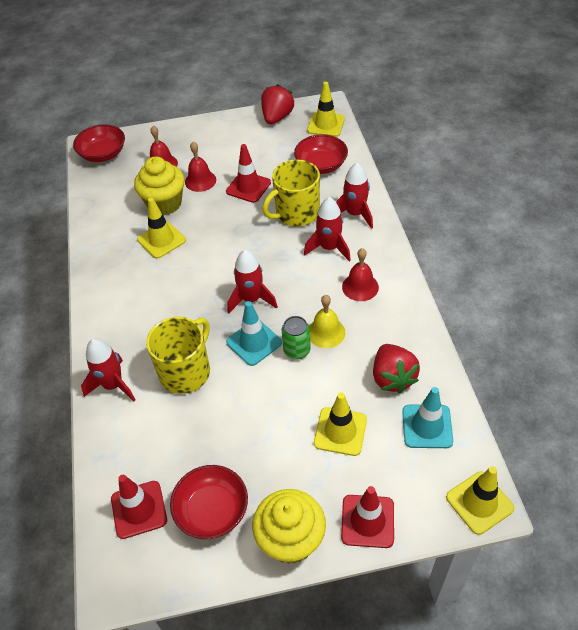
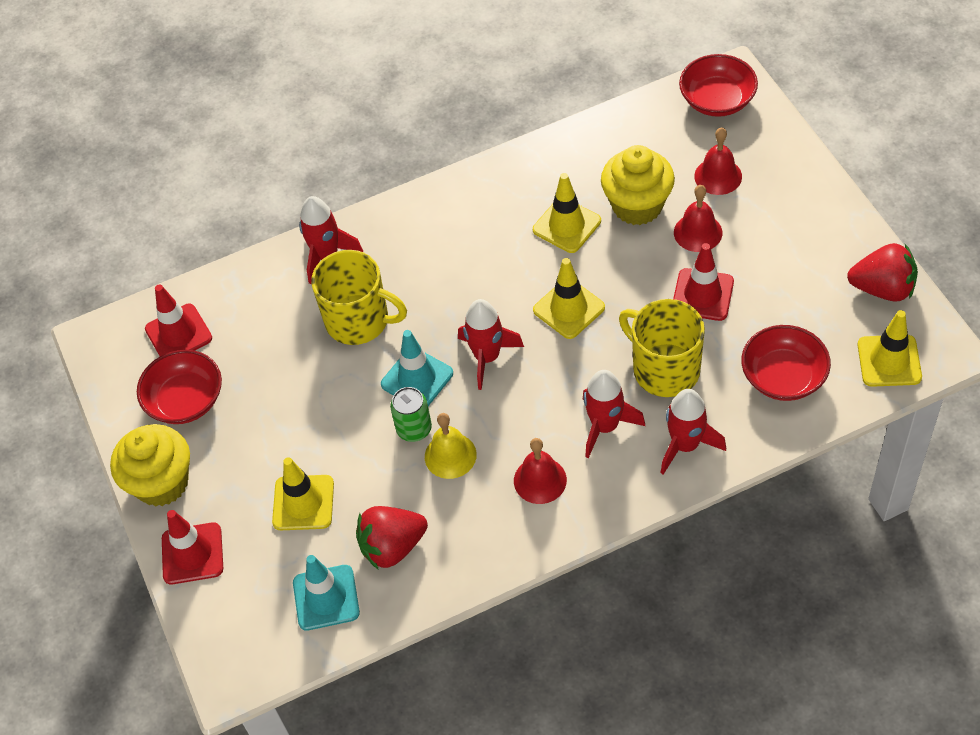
camera: 80 degrees right, 5 degrees up
(479, 502) = (230, 669): yellow traffic cone -> yellow traffic cone (569, 309)

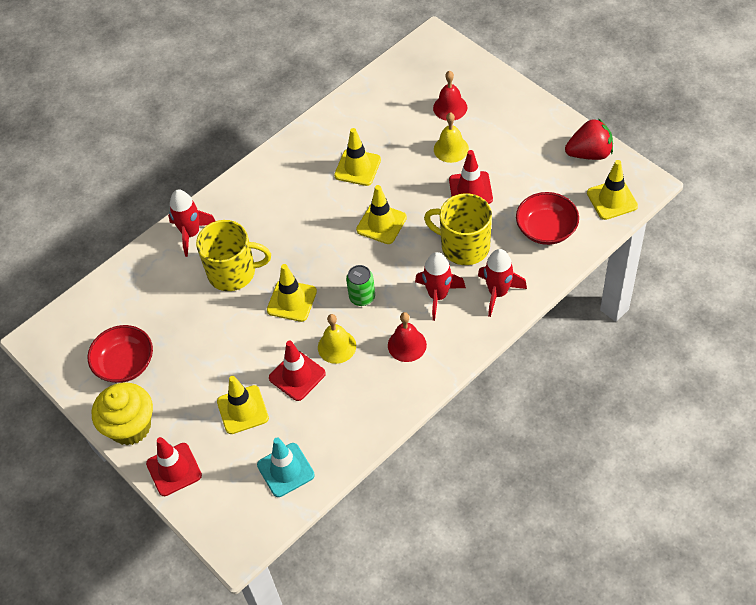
camera: 20 degrees left, 0 degrees up
(178, 333) = (100, 318): red traffic cone -> red traffic cone (297, 376)
(392, 546) = (320, 420): red strawberry -> none
(414, 429) = (303, 336): green can -> green can (362, 297)
(417, 379) = (292, 301): turquoise traffic cone -> yellow traffic cone
(487, 357) = (336, 272): red rocket -> none
(637, 206) = (402, 141): yellow cupcake -> none
(698, 232) = (451, 149): red bell -> yellow bell
(717, 100) = (429, 57): red bowl -> none

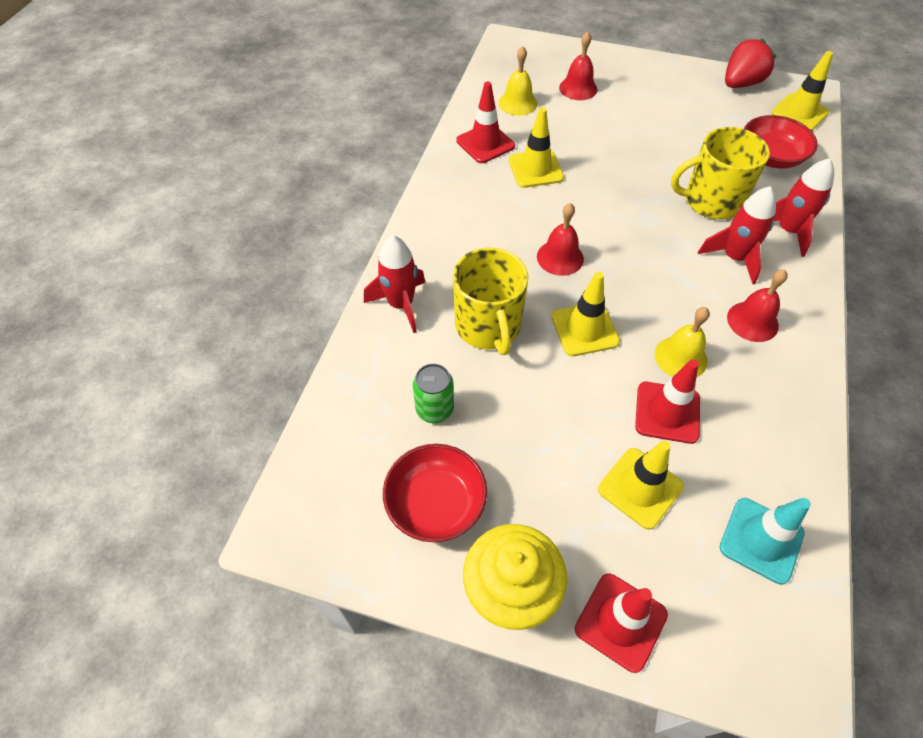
camera: 35 degrees left, 0 degrees up
(233, 272) = (488, 326): yellow mug -> yellow mug turned 105 degrees clockwise
(318, 244) = (560, 257): none -> red bell
(362, 297) = (658, 292): green can -> green can (434, 409)
(381, 224) = (609, 212): yellow traffic cone -> none
(451, 149) = (613, 121): yellow bell -> yellow bell (518, 103)
(470, 189) = (666, 149): red traffic cone -> red traffic cone (485, 143)

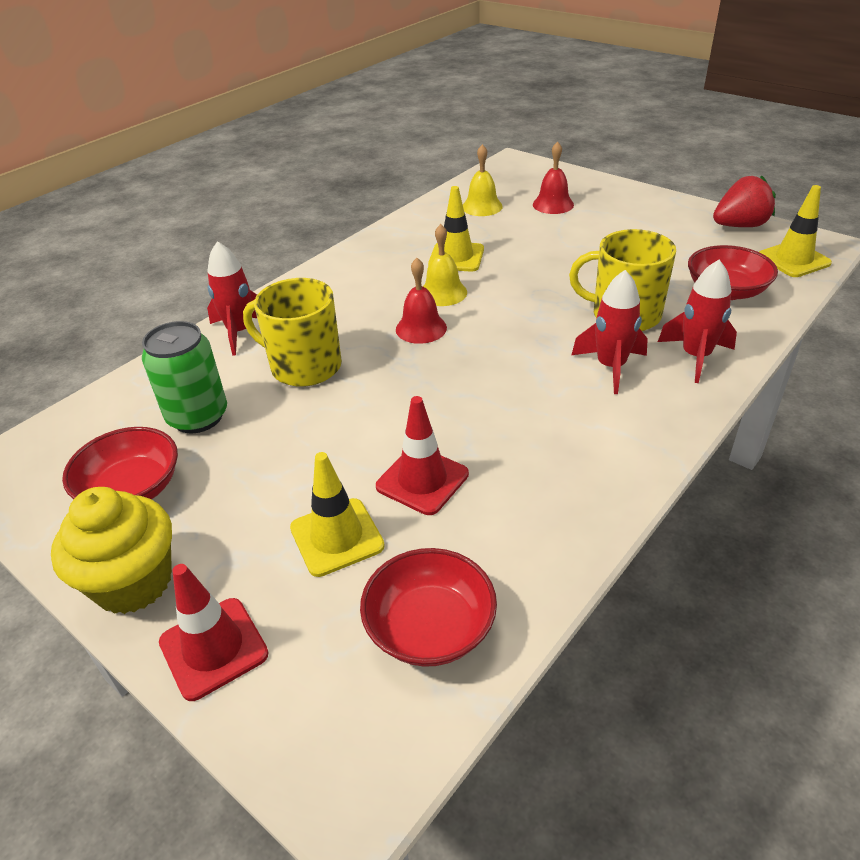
camera: 25 degrees right, 15 degrees down
(434, 409) = (198, 417): green can -> green can, size x1.54
(485, 143) = (424, 231): red traffic cone -> none
(488, 326) = (304, 366): yellow mug -> yellow mug turned 105 degrees clockwise
(584, 329) = (396, 390): yellow traffic cone -> none
(680, 357) = (478, 437): yellow bell -> yellow bell (443, 293)
(752, 321) = (587, 426): red bell -> none
(761, 540) = (430, 627): turquoise traffic cone -> red bowl

